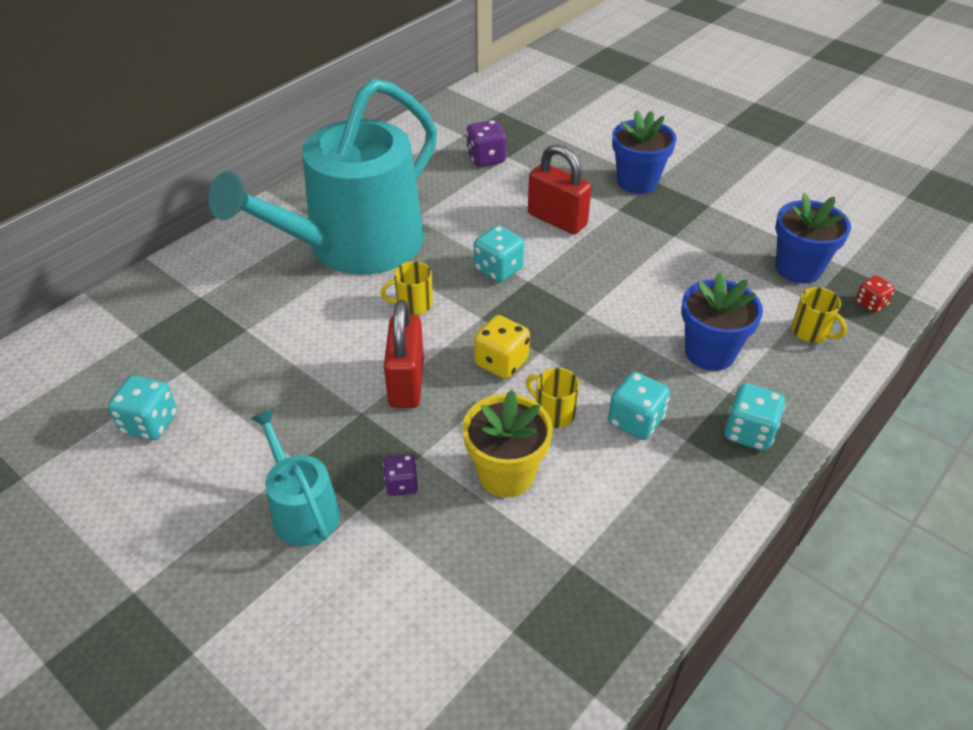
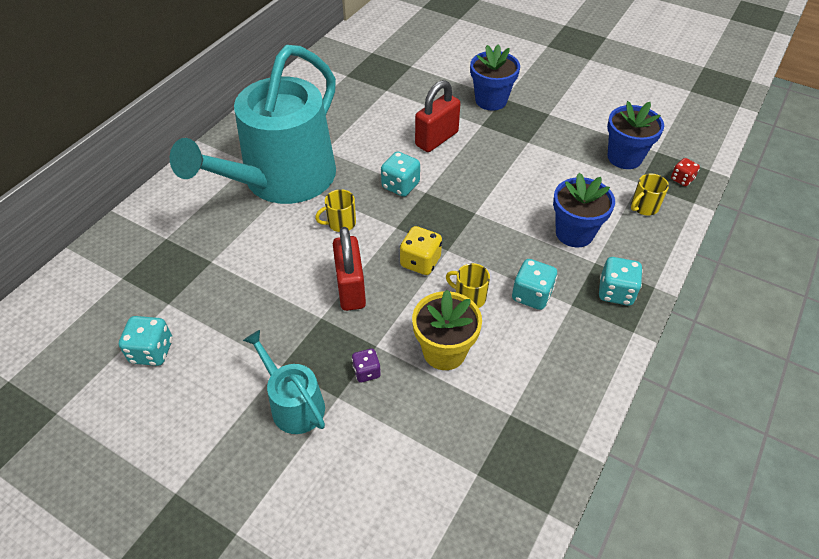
camera: 10 degrees left, 5 degrees up
(486, 158) = (369, 93): purple dice -> none
(557, 220) = (436, 139): red padlock -> red padlock turned 75 degrees counterclockwise
(811, 332) = (644, 207): yellow mug -> yellow mug turned 105 degrees clockwise

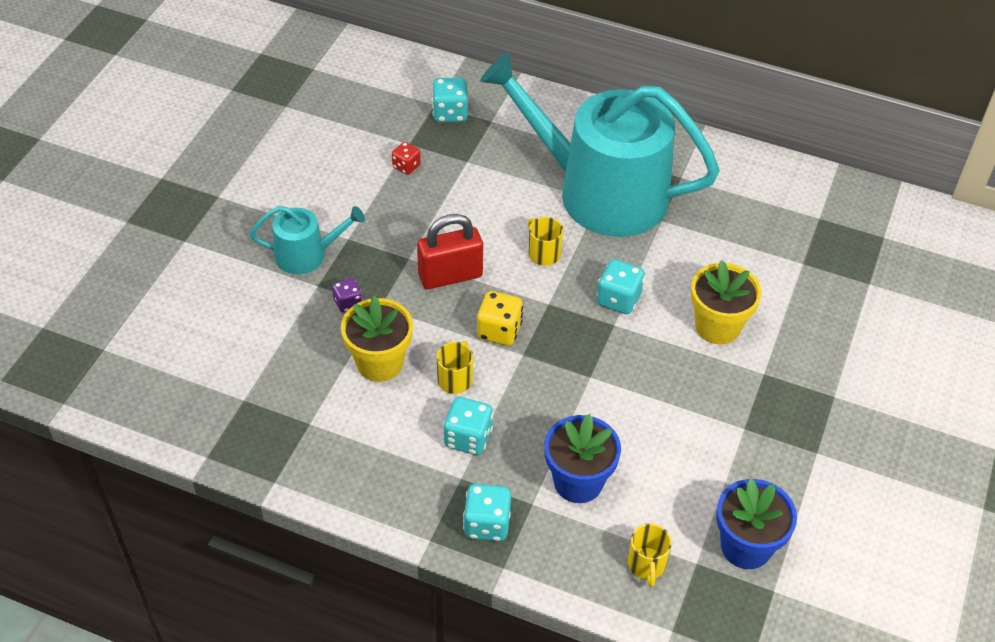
camera: 80 degrees right, 0 degrees up
(152, 351) = (353, 147): turquoise dice -> turquoise dice (450, 113)
(293, 404) = (307, 255): turquoise watering can -> turquoise watering can turned 45 degrees clockwise
(436, 139) = (717, 326): red padlock -> yellow flower pot
(491, 100) = (822, 381): blue flower pot -> none
(644, 207) = (646, 565): yellow mug -> yellow mug turned 135 degrees counterclockwise
(682, 179) = (718, 619): red dice -> red dice (406, 166)

